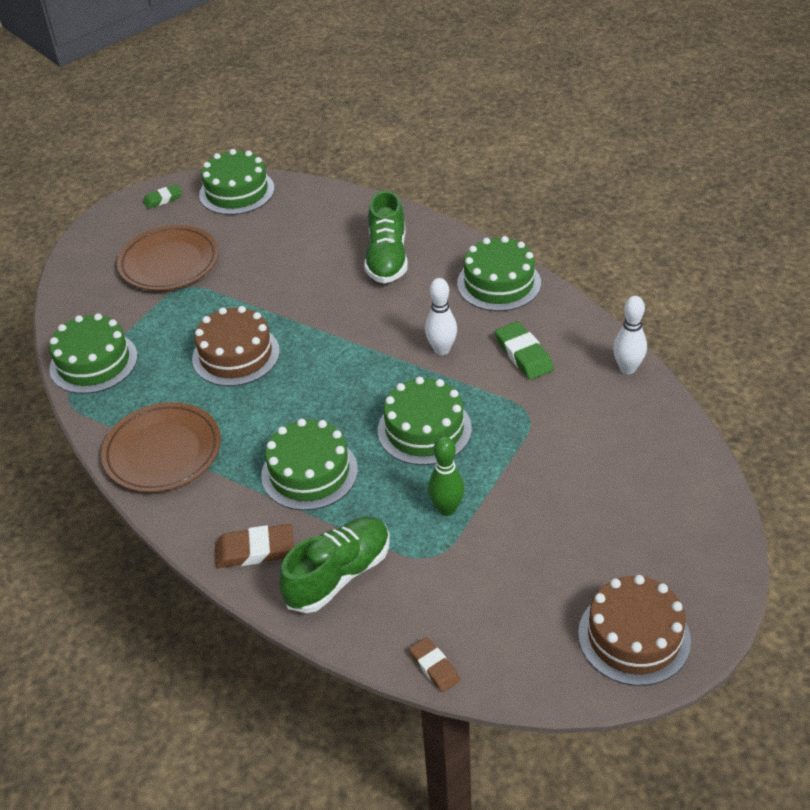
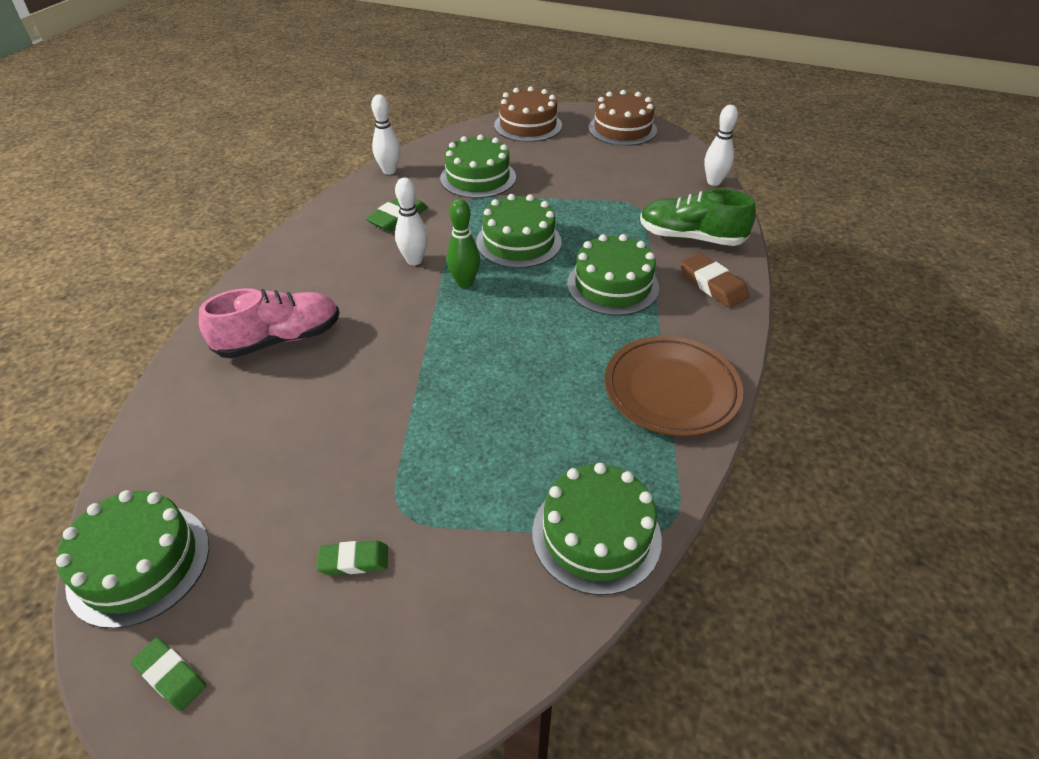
camera: 120 degrees left, 0 degrees up
(169, 263) = (354, 560): brown plate -> green eraser
(236, 355) = (501, 397): brown cake -> brown cake (528, 125)
(387, 258) = (280, 339): green shoe -> pink shoe
(434, 667) = (713, 182): brown eraser -> white bowling pin
(447, 509) = (589, 210): green bowling pin -> green bowling pin (465, 283)
(499, 283) = (301, 254): green cake -> green cake (478, 178)

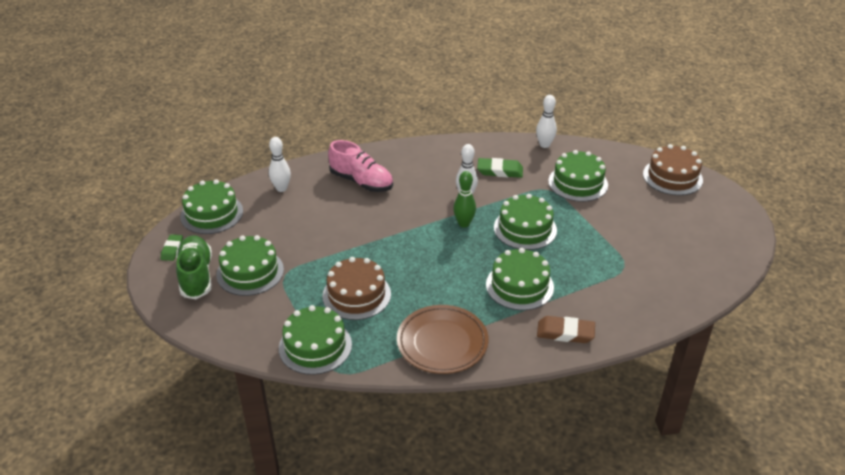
camera: 60 degrees right, 5 degrees down
(354, 560) = (250, 272): green eraser -> green cake
(622, 129) = (726, 224): brown cake -> brown cake (356, 295)
(691, 237) = (612, 306): green shoe -> green shoe (196, 276)
(712, 284) = (565, 332): brown eraser -> brown eraser turned 75 degrees clockwise
(713, 182) = (703, 297): white bowling pin -> white bowling pin (281, 188)

